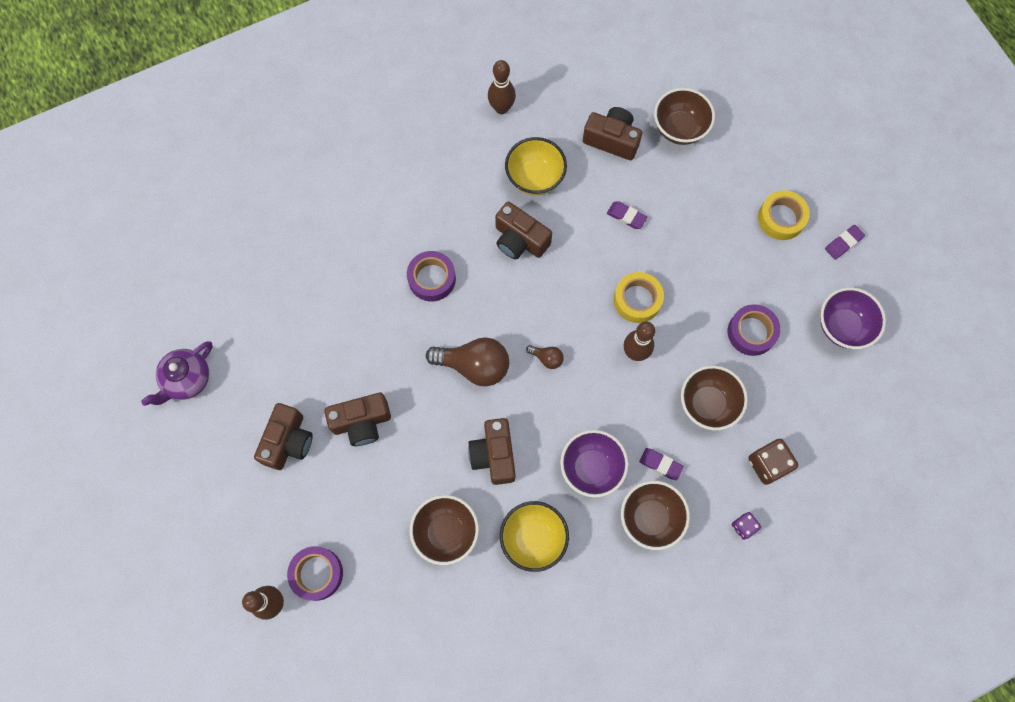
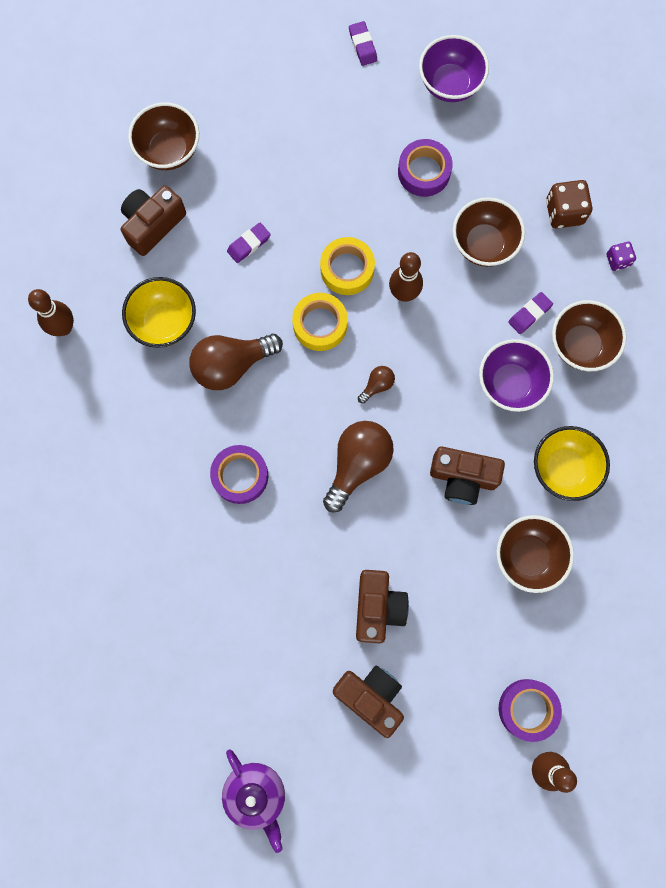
camera: 70 degrees left, 5 degrees up
(520, 240) = (231, 365): brown camera -> brown light bulb
(781, 218) = (312, 93): yellow tape -> yellow tape (320, 324)

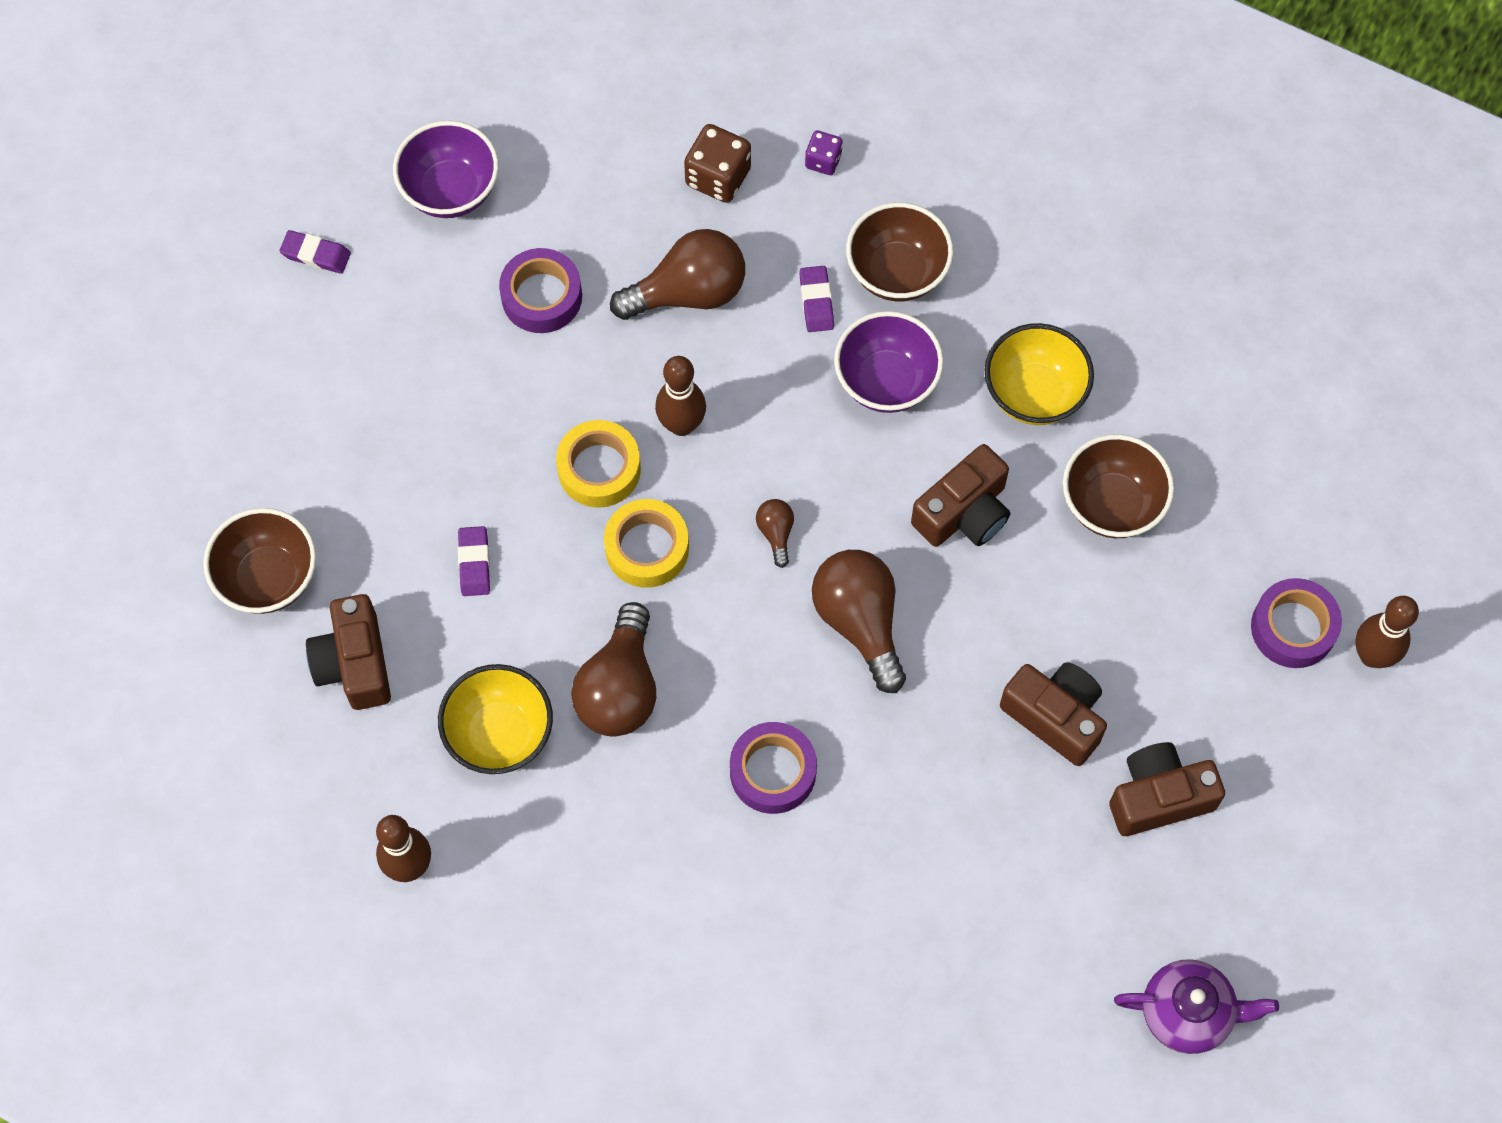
camera: 55 degrees left, 10 degrees down
(483, 244) = (688, 292): brown bowl -> brown light bulb

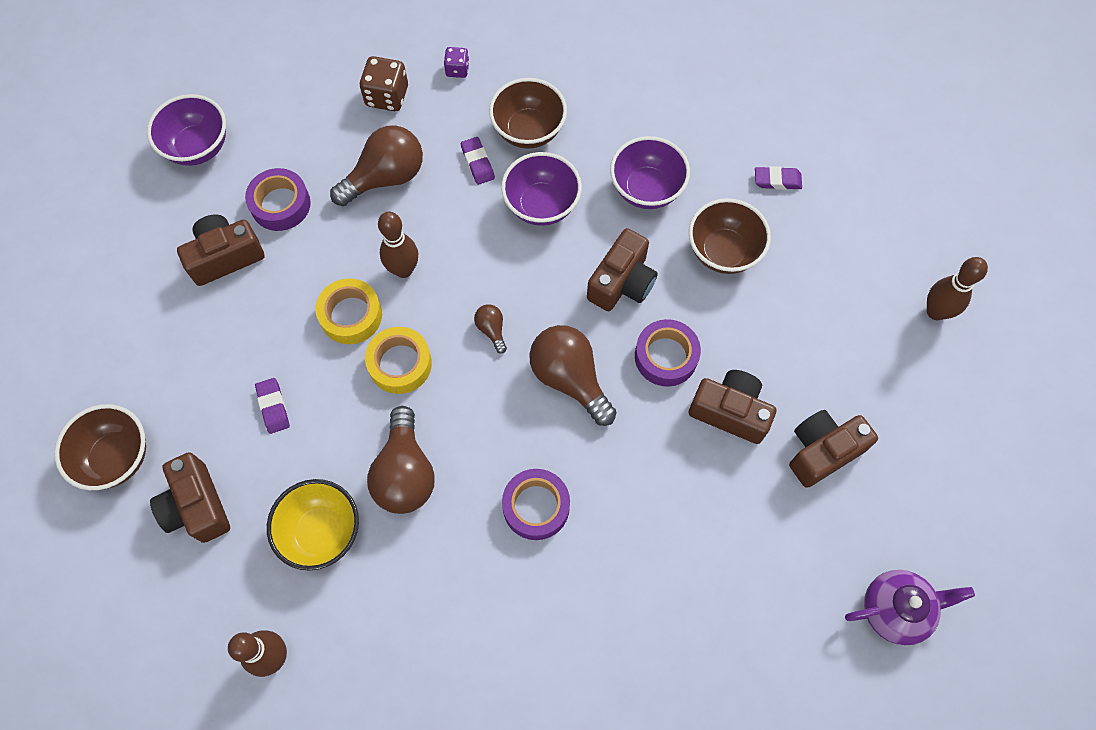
camera: 15 degrees left, 0 degrees up
(316, 254) = (108, 213): purple eraser -> purple eraser (777, 180)
(455, 351) = (225, 257): none -> brown camera
(1034, 393) = (646, 189): yellow bowl -> purple bowl
(1293, 628) = (875, 306): purple tape -> purple tape (666, 356)

